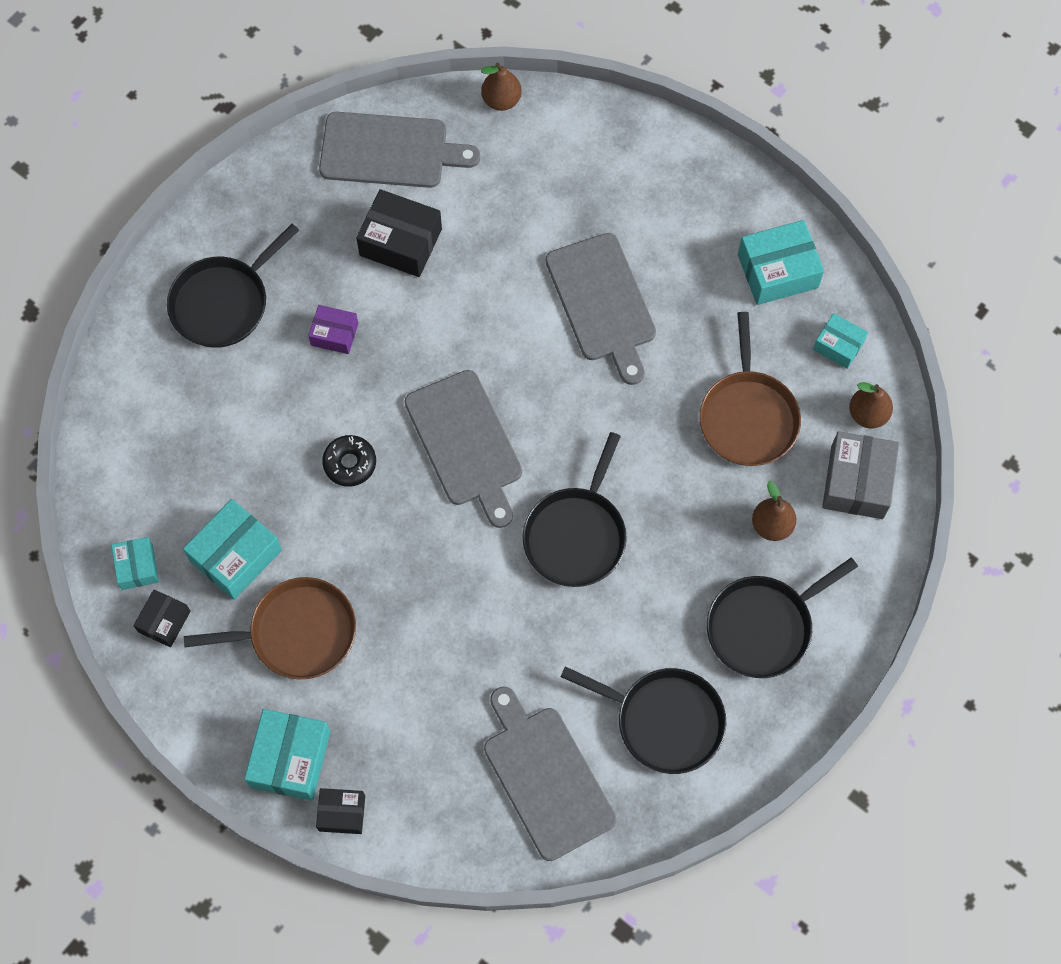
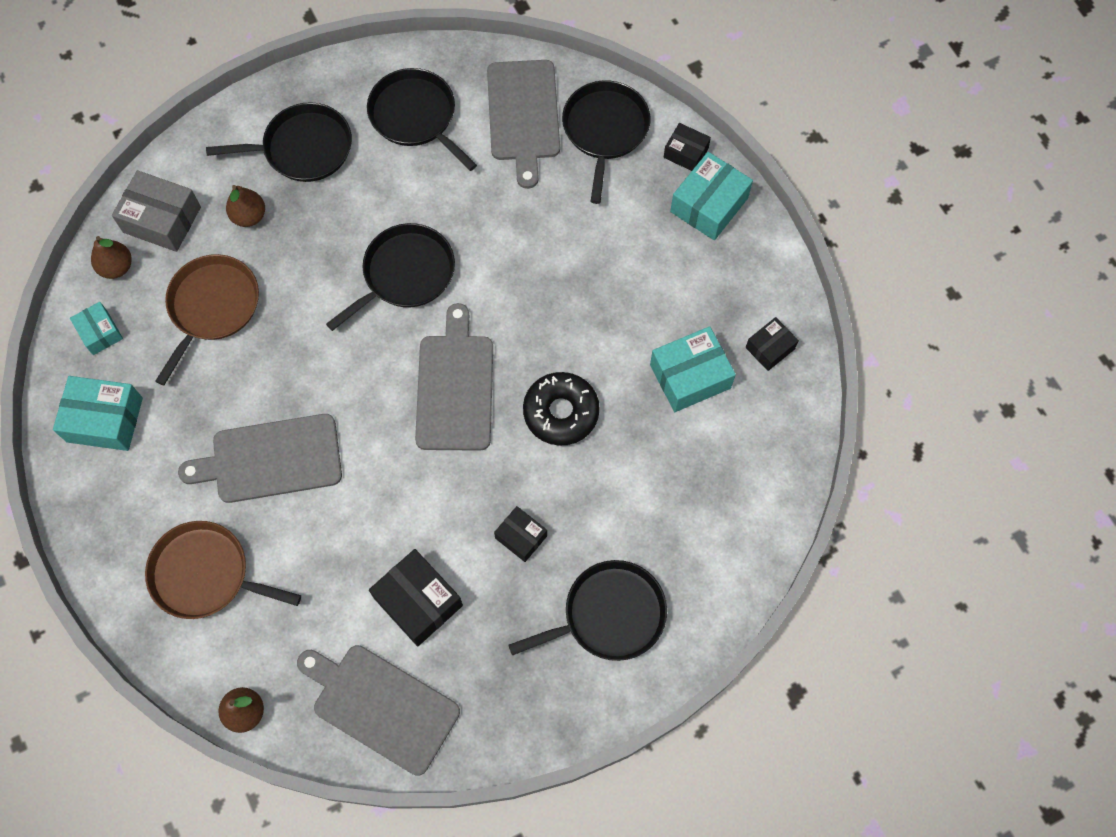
camera: 155 degrees left, 0 degrees up
(137, 567) = (777, 402): turquoise box -> none
(297, 632) = (664, 294): brown pan -> brown pan (205, 574)
(334, 334) = (521, 537): purple box -> black box
(350, 463) = (561, 412): black donut -> black donut, size x1.52
(445, 800) = (605, 130): none -> black pan
(602, 302) = (271, 459): grey cutting board -> grey cutting board turned 105 degrees counterclockwise
(857, 482) = (162, 219): grey box -> grey box turned 75 degrees clockwise

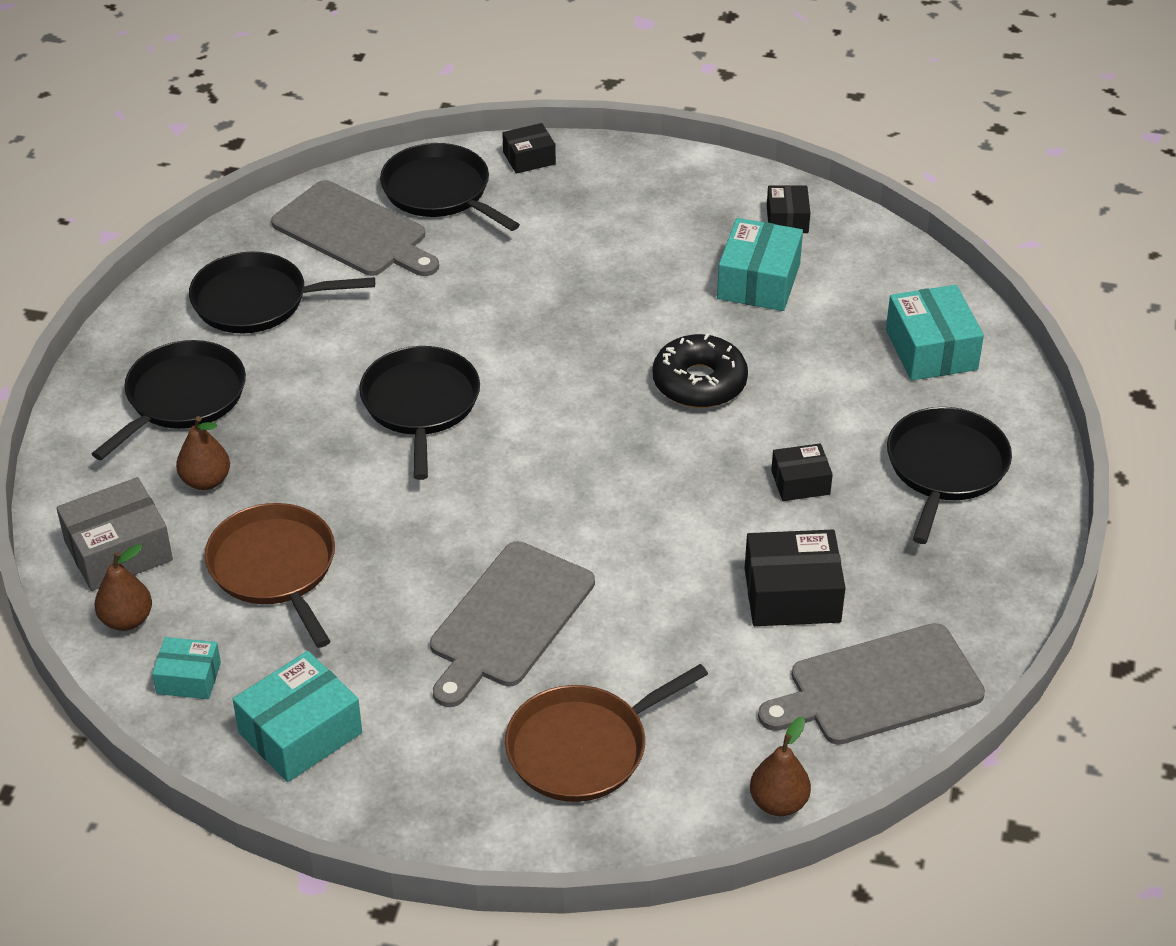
camera: 50 degrees left, 25 degrees down
(455, 387) = (587, 438): grey cutting board -> none
(709, 205) = (600, 174): turquoise box -> turquoise box (931, 349)

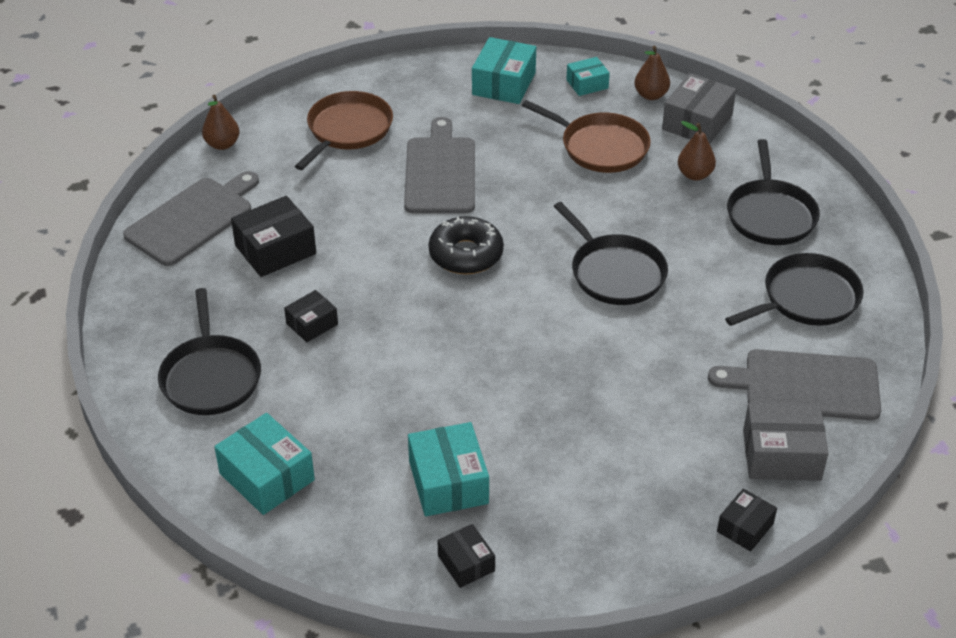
camera: 150 degrees right, 0 degrees up
(440, 192) = (781, 455): black pan -> grey box
(699, 383) = (434, 369): black donut -> black donut (466, 254)

